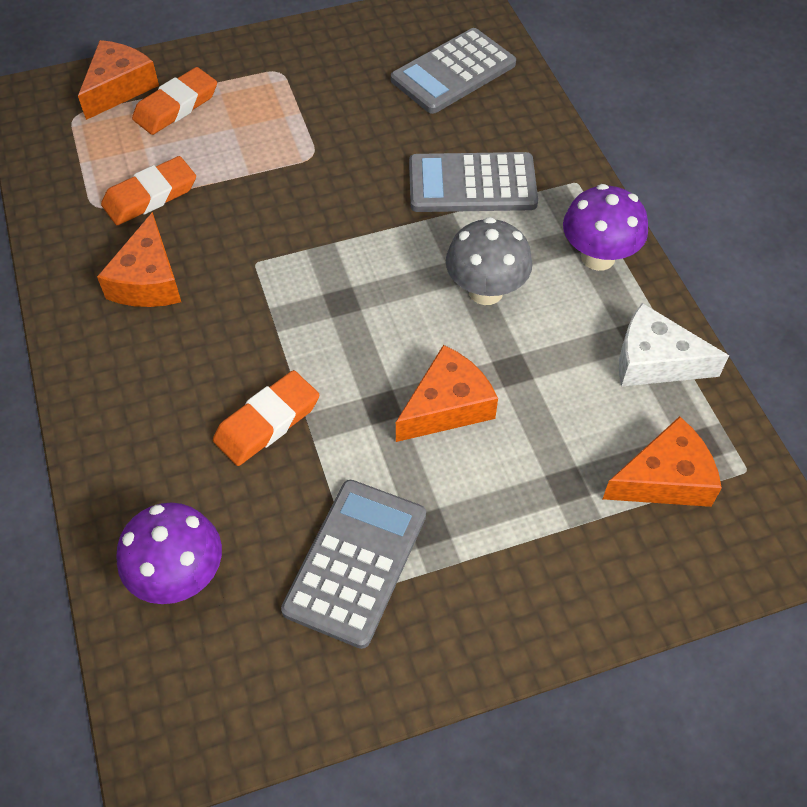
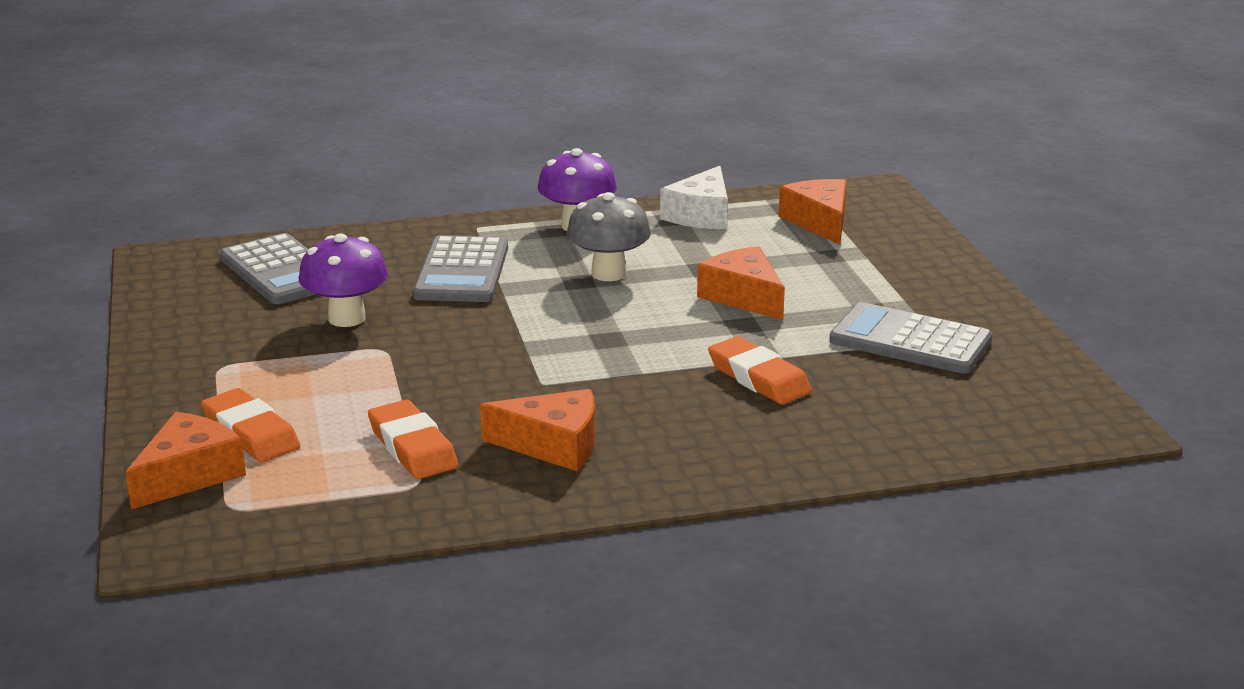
camera: 85 degrees left, 30 degrees down
(119, 88) = (189, 475): orange cheese -> orange cheese turned 90 degrees clockwise
(179, 576) = (936, 420): purple mushroom -> purple mushroom (347, 318)

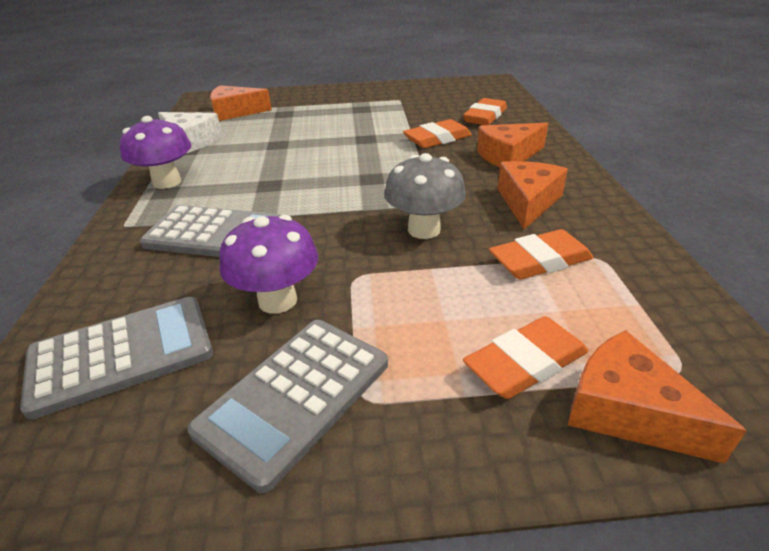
camera: 80 degrees left, 10 degrees up
(608, 273) = (264, 174): grey mushroom -> grey mushroom (424, 230)
(744, 297) = (327, 136): orange cheese -> orange cheese (508, 156)
(877, 417) = (485, 116): none -> orange eraser
(910, 341) = (401, 104): grey calculator -> grey calculator (295, 396)

